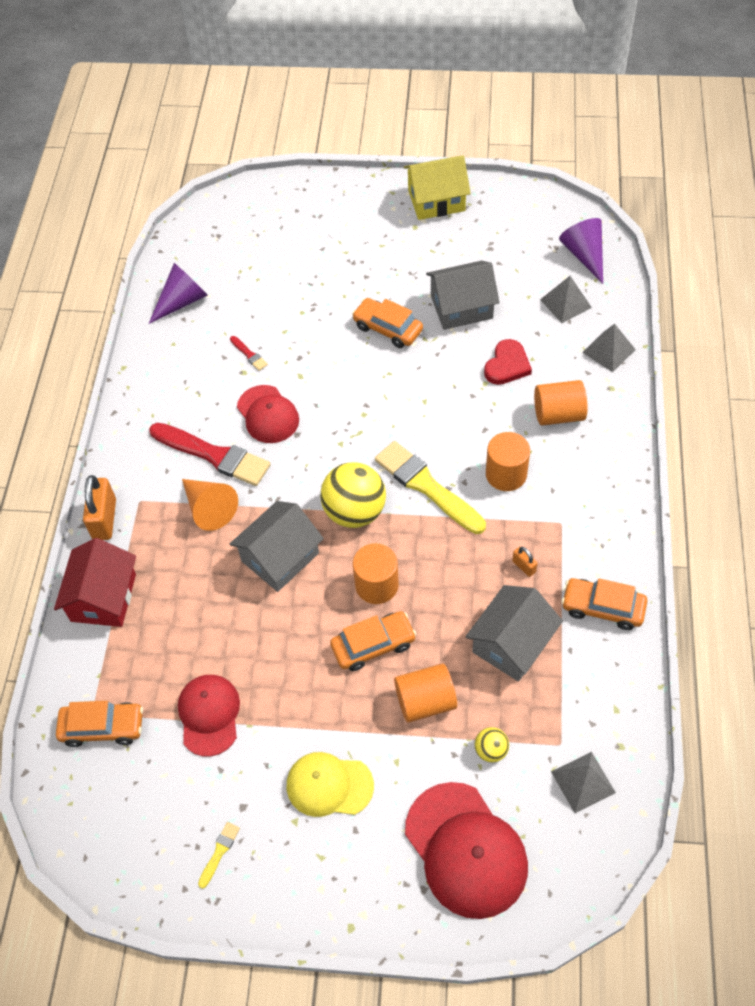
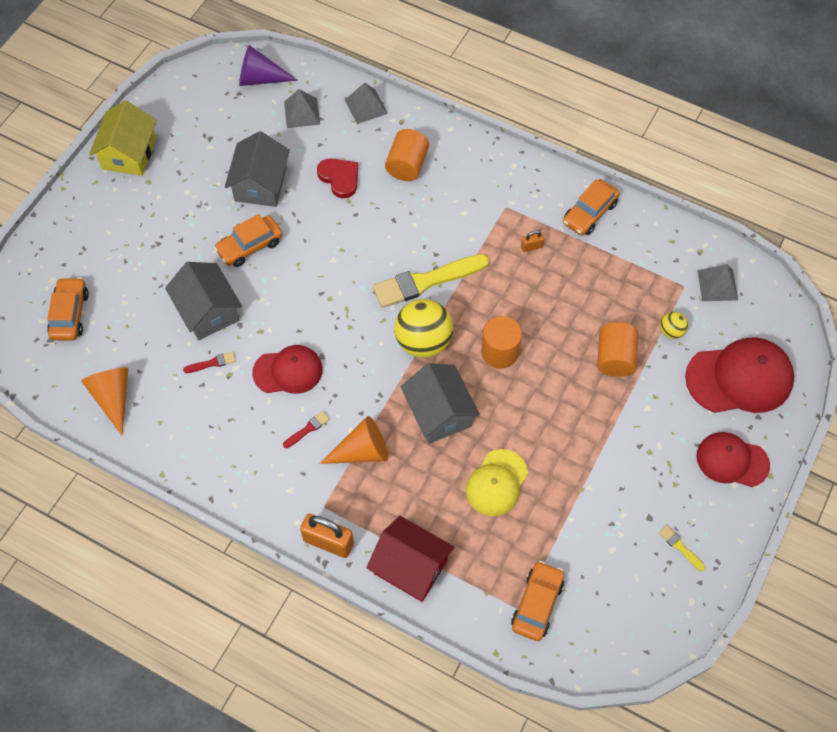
camera: 70 degrees left, 5 degrees up
(182, 301) = (113, 397): purple cone -> orange cone
(209, 715) = (561, 516): red cap -> red cap (732, 460)
(214, 455) = (308, 429): red brush -> red brush, size x0.42
(329, 785) = (656, 449): yellow cap -> yellow cap (496, 483)
(373, 645) = (552, 375): orange car -> orange car (69, 314)
(506, 474) = (443, 223): orange cylinder -> none
(511, 643) = (592, 282): grey house -> grey house (208, 311)

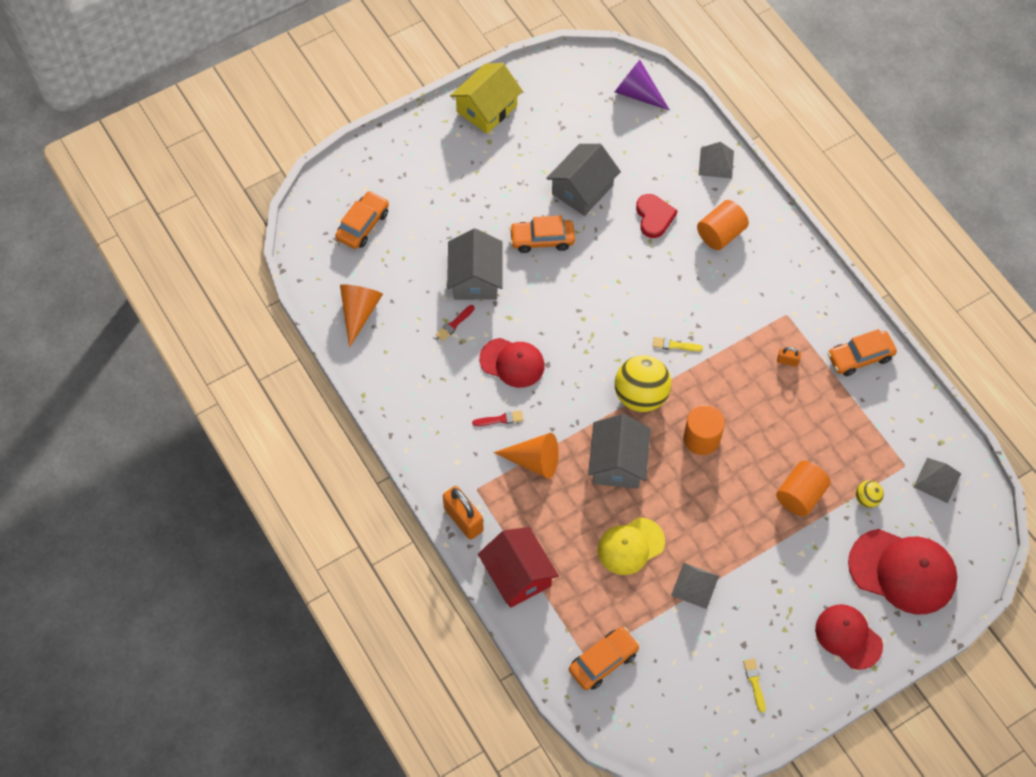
camera: 30 degrees right, 0 degrees up
(212, 363) = (454, 324): red brush -> red brush turned 120 degrees clockwise
(302, 113) = (655, 142): grey pyramid -> grey pyramid (695, 585)
(426, 281) = (674, 345): yellow brush -> yellow brush, size x0.42

